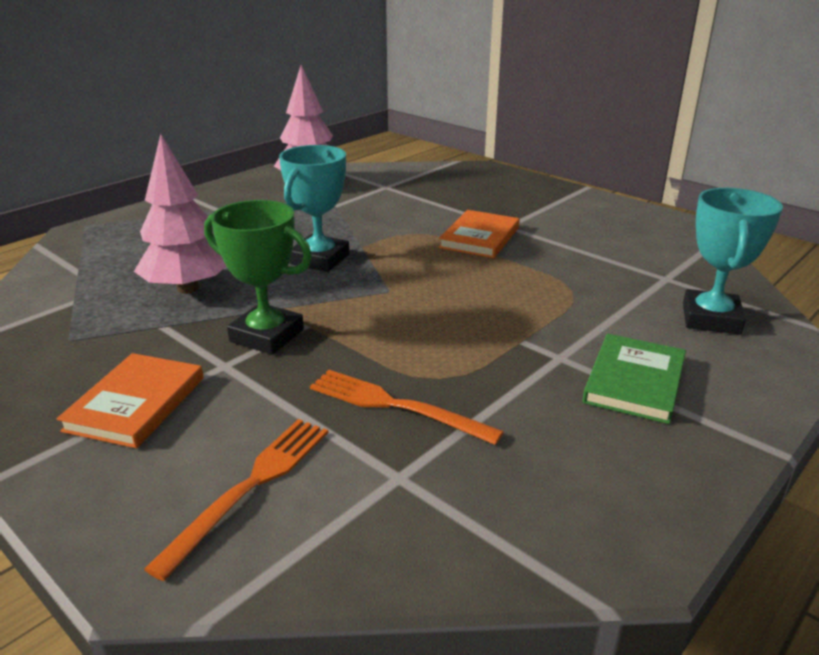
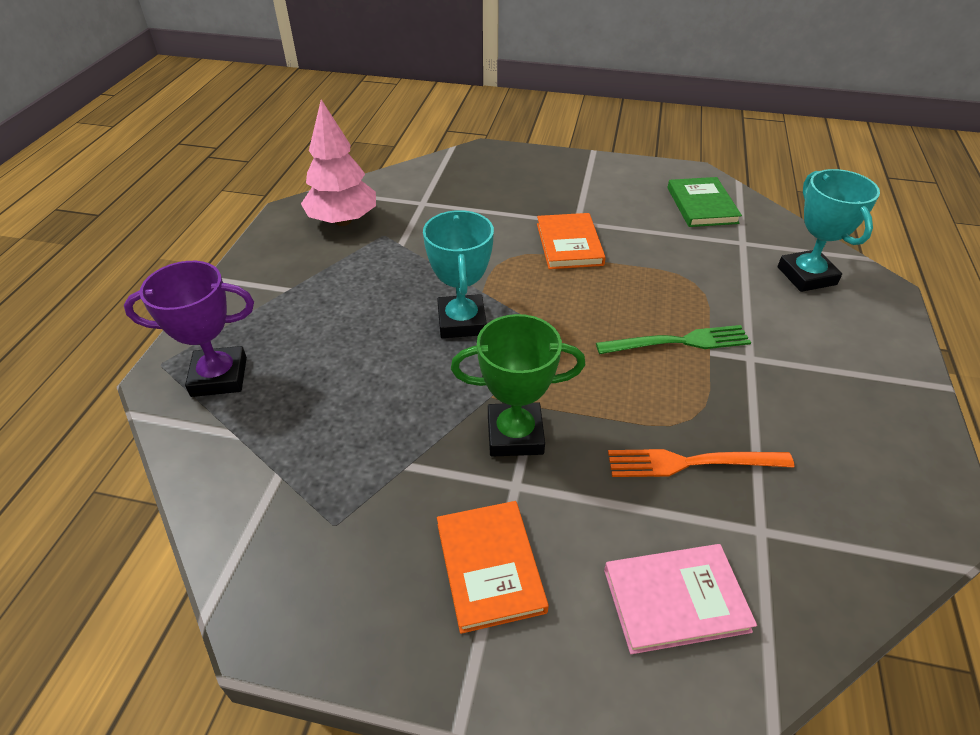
camera: 30 degrees left, 15 degrees up
(110, 241) = (219, 377): none -> purple trophy
(188, 288) = (378, 408): pink tree -> none
(250, 487) = (675, 600): orange fork -> pink book
(497, 325) = (678, 342): none -> green fork
(634, 381) = (816, 361): green book -> green book (701, 205)

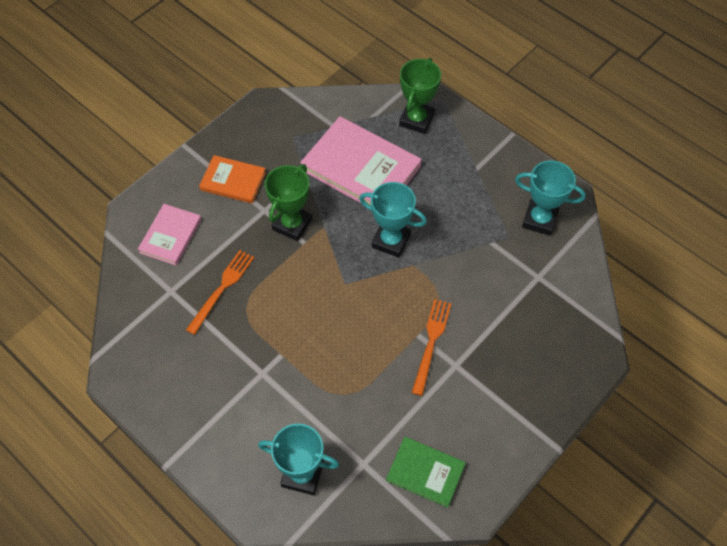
camera: 120 degrees right, 15 degrees up
(219, 377) = (416, 120): purple trophy -> green trophy
(343, 221) = (539, 220): pink tree -> turquoise trophy
(354, 401) = (361, 168): none -> pink book
(569, 244) = (431, 343): orange book -> orange fork
(678, 342) = (299, 343): green fork -> none

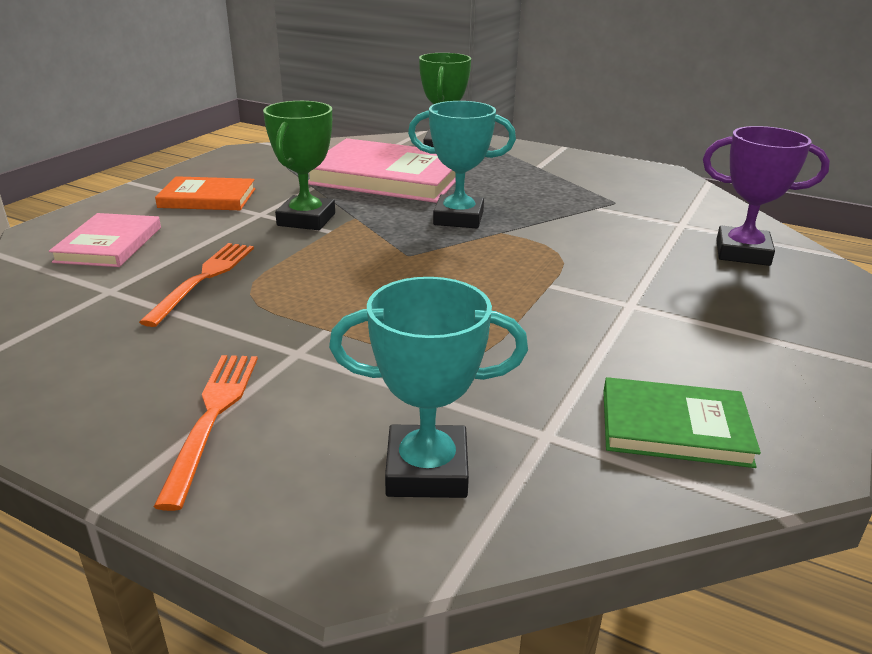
camera: 15 degrees left, 30 degrees down
(431, 343) = (576, 289): orange fork -> orange fork (212, 418)
(539, 220) = (644, 189): turquoise trophy -> none
(557, 322) = (742, 253): none -> purple trophy

